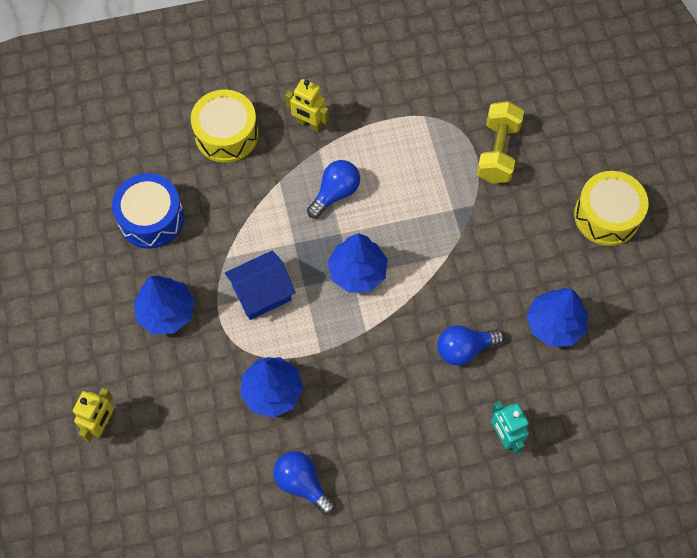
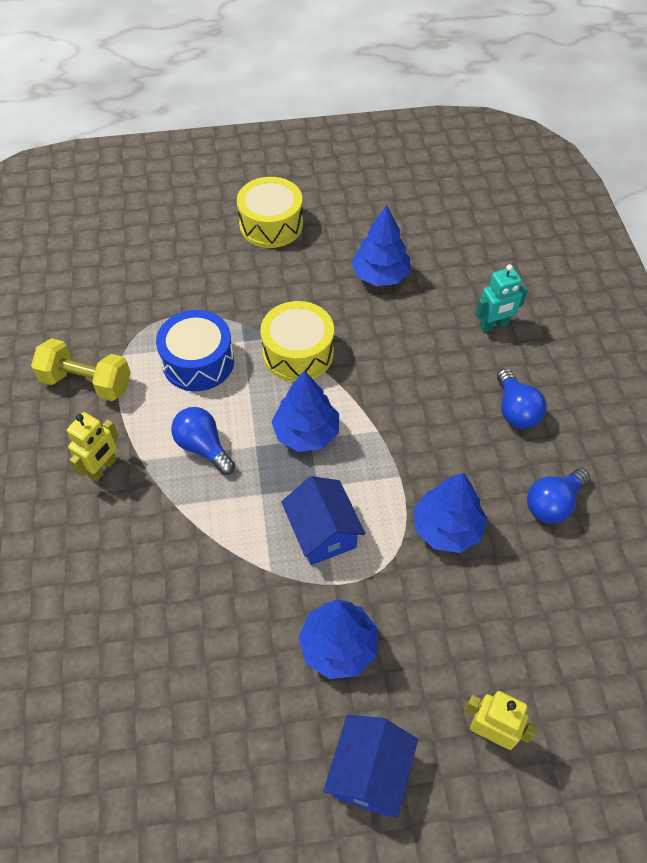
camera: 85 degrees left, 10 degrees down
(75, 339) = (369, 772): none -> blue house
(151, 218) = (200, 663): blue drum -> blue drum (198, 362)
(226, 134) = (94, 563): yellow drum -> yellow drum (298, 353)
(464, 349) = (402, 347): blue light bulb -> blue light bulb (515, 410)
(497, 152) = (183, 297): yellow dumbbell -> yellow dumbbell (86, 382)

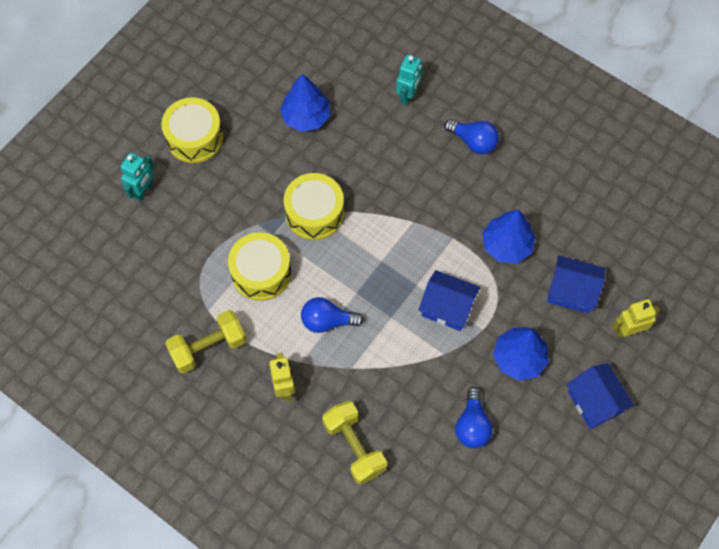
camera: 45 degrees left, 10 degrees up
(93, 576) = (354, 447): none -> yellow dumbbell
(186, 232) = (143, 191): none -> turquoise robot
(198, 362) = (261, 272): blue drum -> yellow drum
(306, 433) = (375, 259): blue tree -> none
(468, 632) = (571, 291): none -> blue house
(553, 504) = (545, 182): blue light bulb -> blue light bulb (472, 425)

